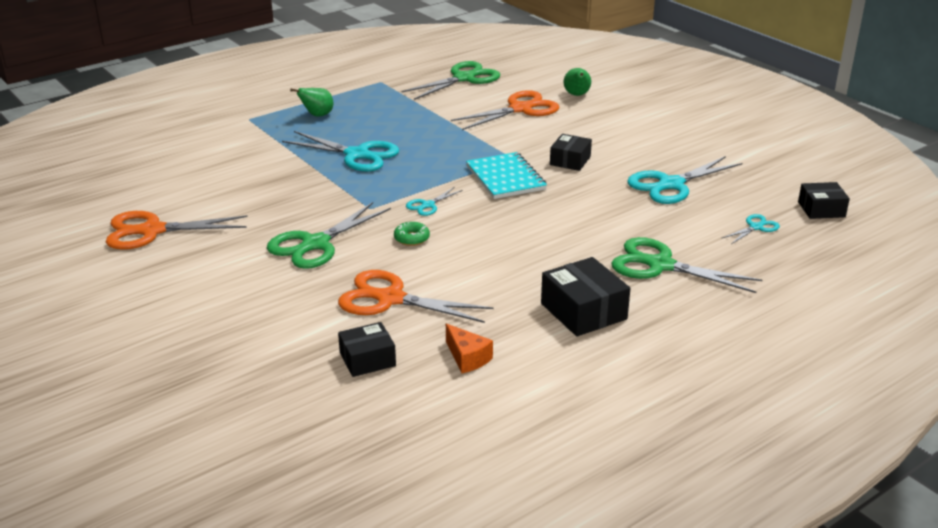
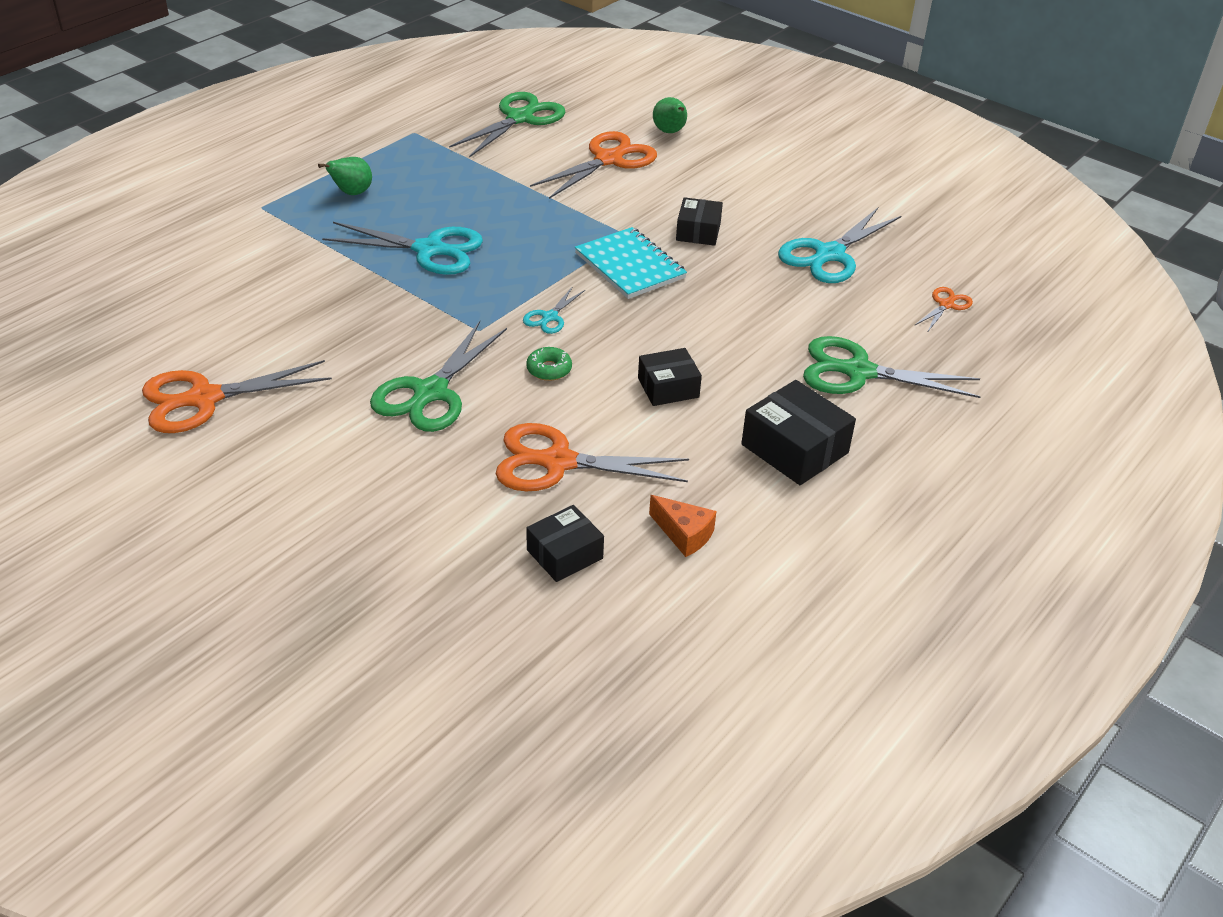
camera: 15 degrees left, 10 degrees up
(756, 227) = (946, 305): turquoise scissors -> orange scissors
(821, 209) = (1009, 271): black box -> black box (668, 388)

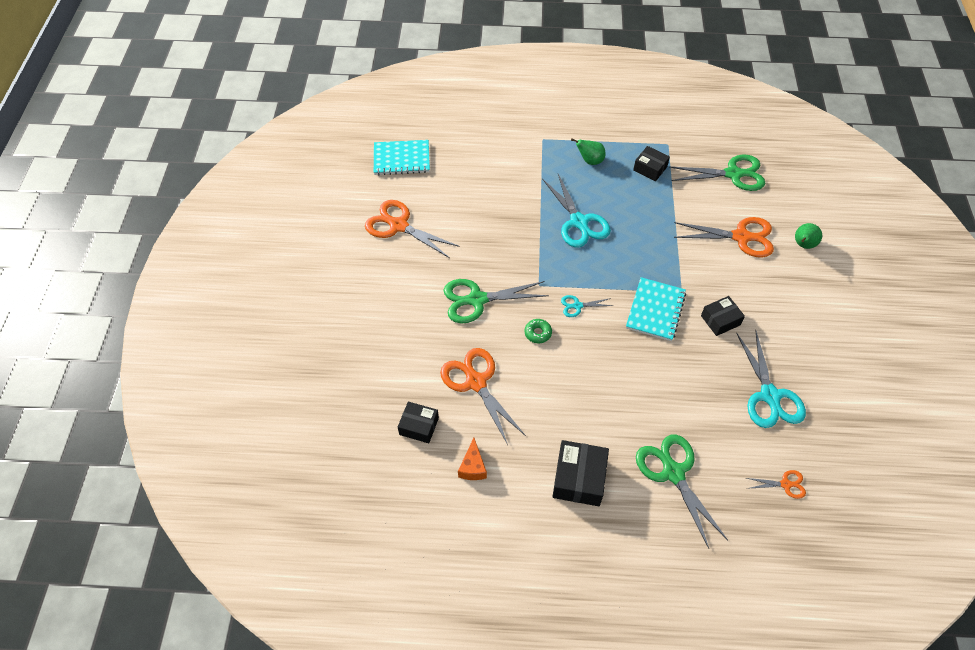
camera: 55 degrees right, 15 degrees up
(92, 335) = (401, 159): none -> turquoise notebook
(668, 388) = (573, 392): black box -> black box (650, 168)
(829, 254) = (769, 396): turquoise scissors -> turquoise scissors turned 105 degrees counterclockwise

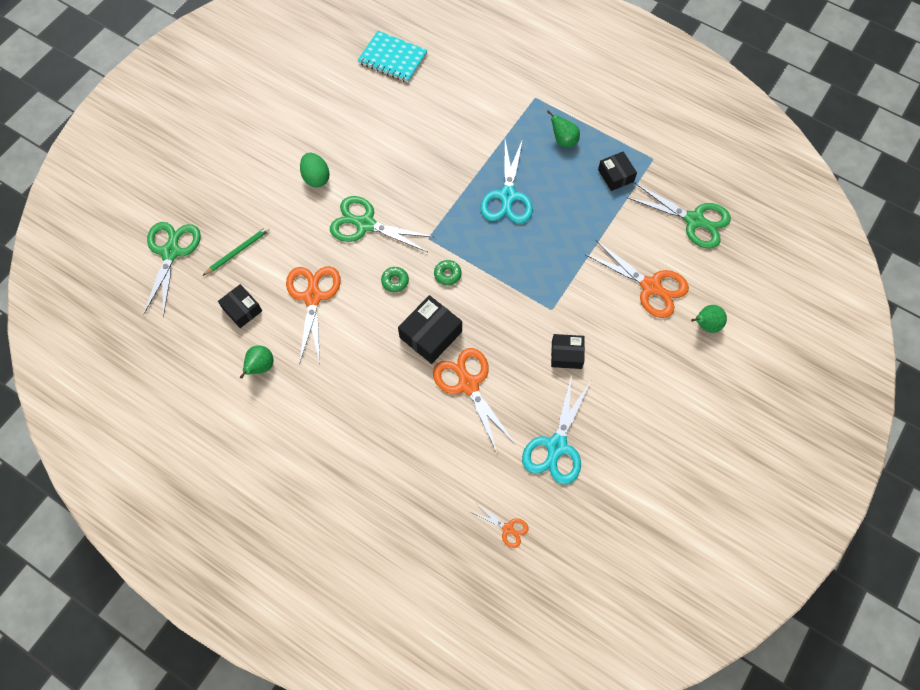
camera: 30 degrees right, 10 degrees up
(378, 378) = (238, 251): none -> green pencil
(399, 226) = (346, 122): orange scissors -> orange scissors (468, 384)
(405, 282) = (316, 178): none -> green egg
(473, 467) = (260, 367): orange cheese -> green pear
(577, 306) = (447, 274): turquoise scissors -> green donut
(579, 478) = (337, 424): black box -> black box (430, 334)
(655, 310) = (514, 314): turquoise notebook -> none
(673, 473) = (419, 464): green scissors -> green scissors (171, 252)

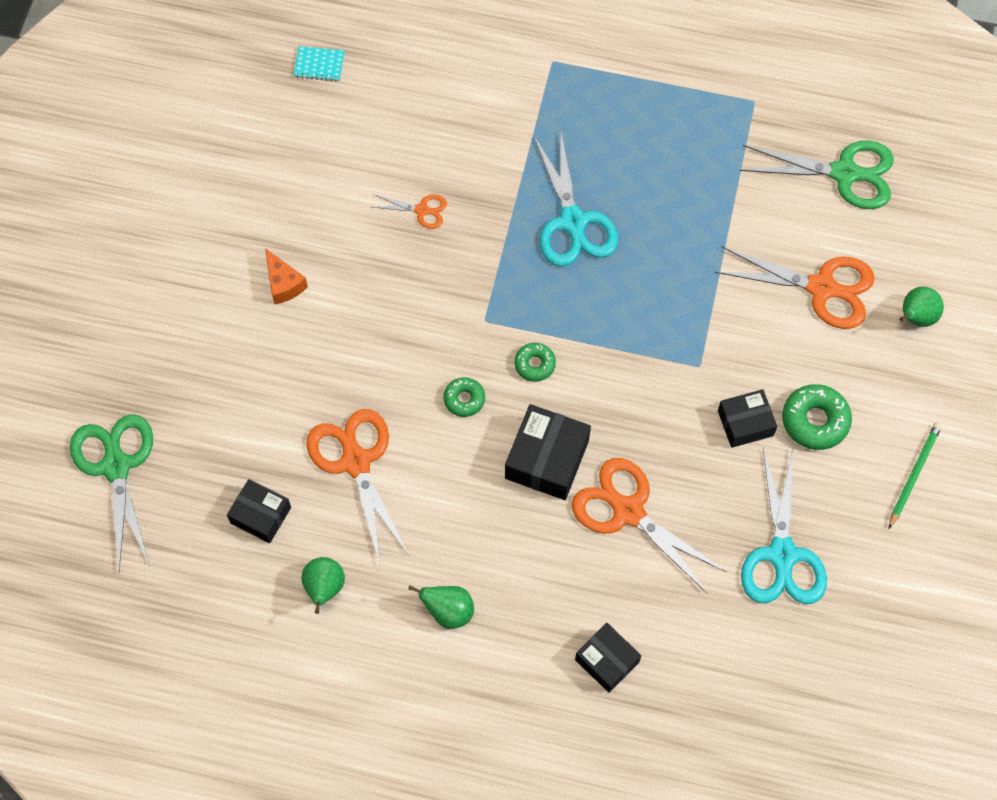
camera: 20 degrees left, 0 degrees up
(238, 251) = (216, 432): green pencil -> green pencil (913, 474)
(316, 178) = (284, 284): green egg -> orange cheese
(365, 224) = (386, 330): green scissors -> none
(393, 58) = (319, 65): turquoise notebook -> turquoise notebook, size x0.53
(507, 528) = (761, 690): orange scissors -> orange scissors (422, 210)
(563, 140) = (618, 113): green pear -> green pear (448, 611)
(613, 368) = (815, 421): none -> green donut
(615, 175) = (712, 142): black box -> black box (607, 661)

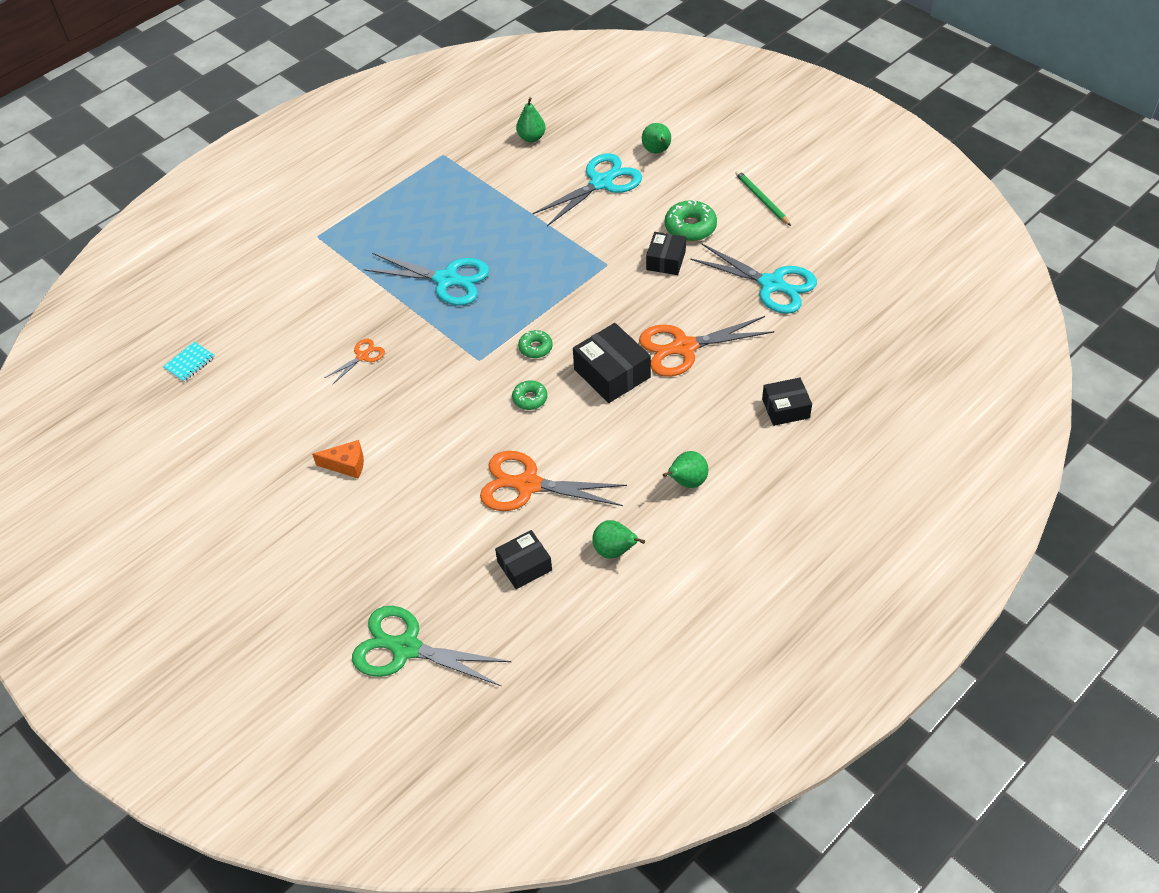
camera: 55 degrees left, 15 degrees down
(821, 288) = (601, 183): orange scissors -> turquoise scissors
(844, 173) = (531, 138): green scissors -> green pear

